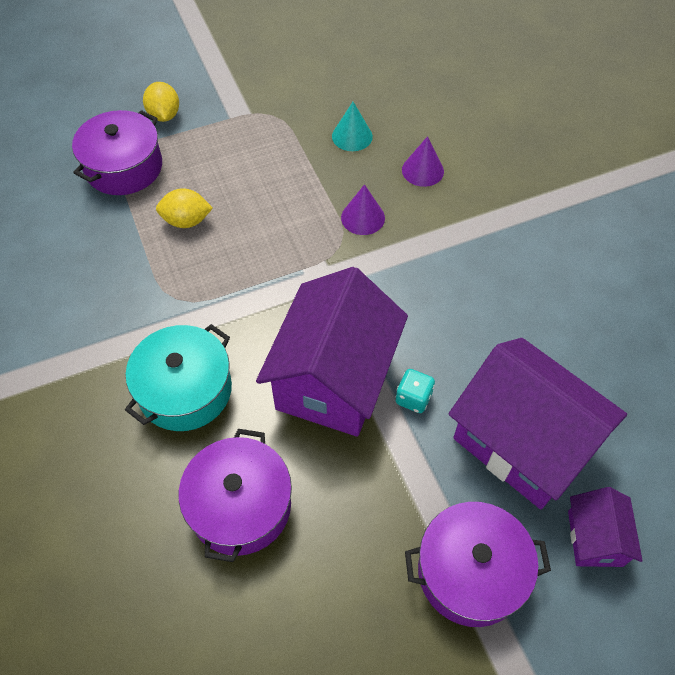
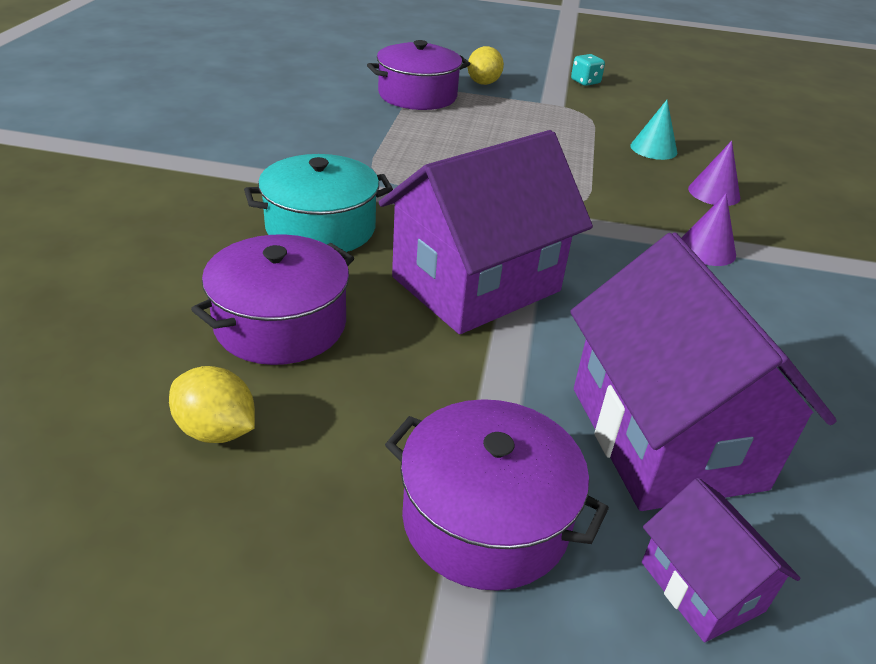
camera: 30 degrees right, 20 degrees down
(186, 221) = (438, 138): yellow lemon -> yellow lemon (216, 430)
(363, 217) = (617, 197): purple cone -> purple cone (706, 249)
(413, 398) = (554, 336): turquoise dice -> turquoise dice (585, 82)
(595, 538) = (701, 586): purple house -> purple house turned 60 degrees counterclockwise

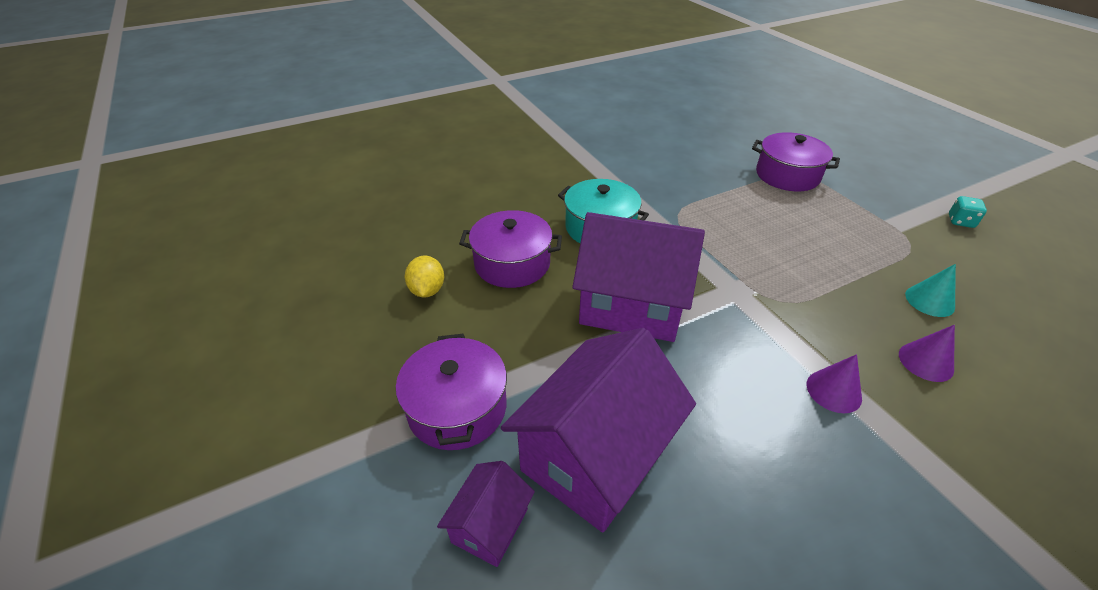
camera: 55 degrees right, 5 degrees up
(483, 83) = (857, 186): yellow lemon -> none

